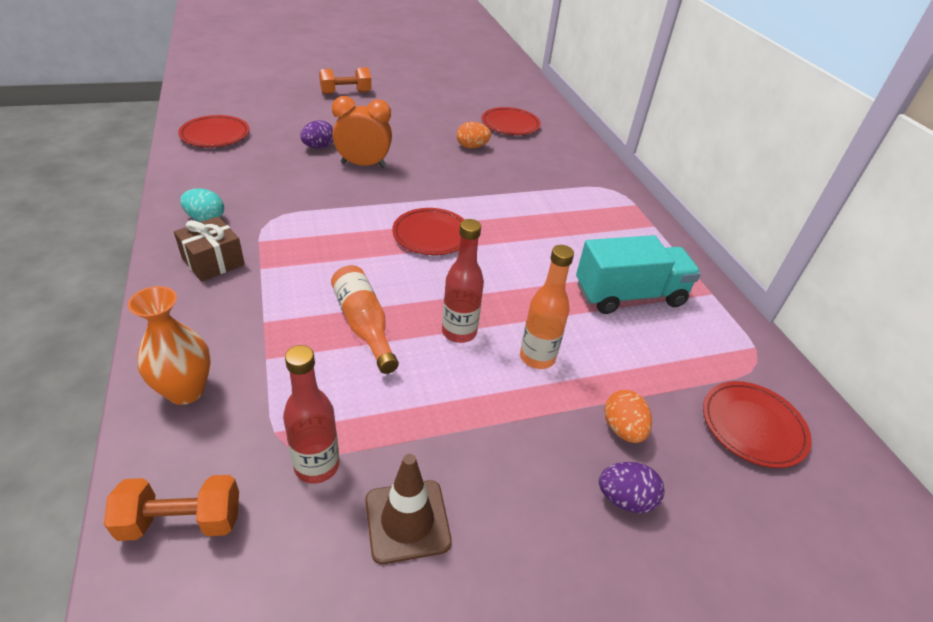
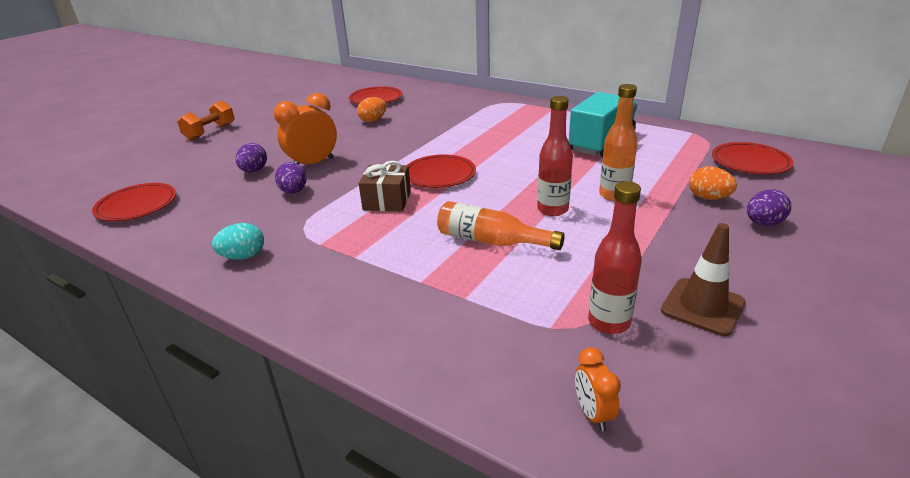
camera: 35 degrees left, 10 degrees down
(182, 521) = (593, 414): orange dumbbell -> orange clock
(186, 390) = (446, 353): orange vase -> none
(213, 261) = (307, 275): brown gift -> brown gift (387, 201)
(313, 183) = (293, 192): none -> purple egg

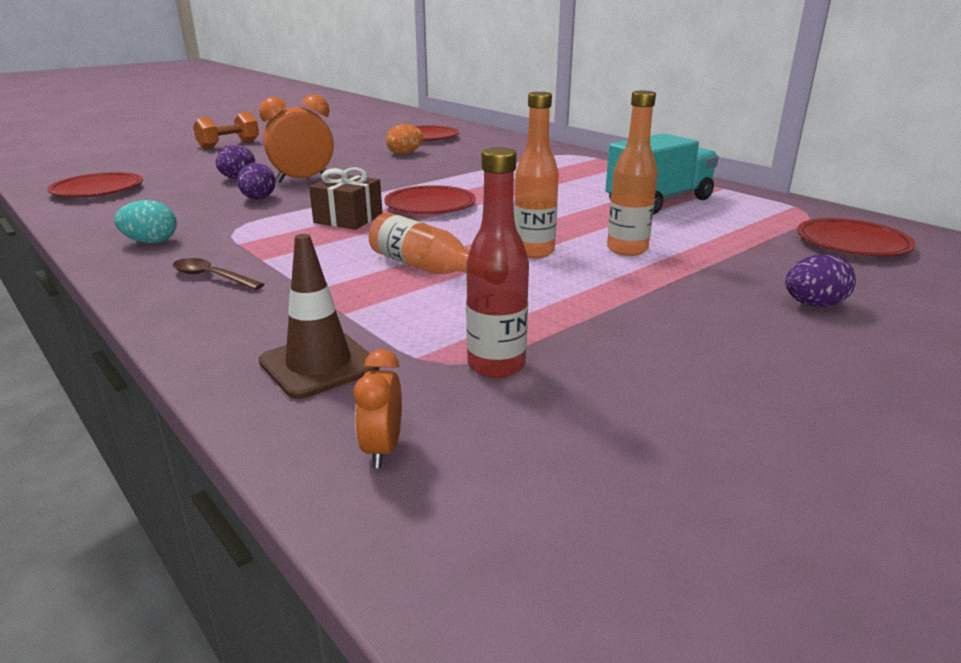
camera: 15 degrees right, 5 degrees down
(330, 284) = (211, 277): none -> brown spoon
(552, 209) = (533, 252): red bottle -> orange bottle
(702, 307) = (640, 373): brown traffic cone -> brown traffic cone (319, 365)
(708, 198) = (756, 269): orange egg -> none

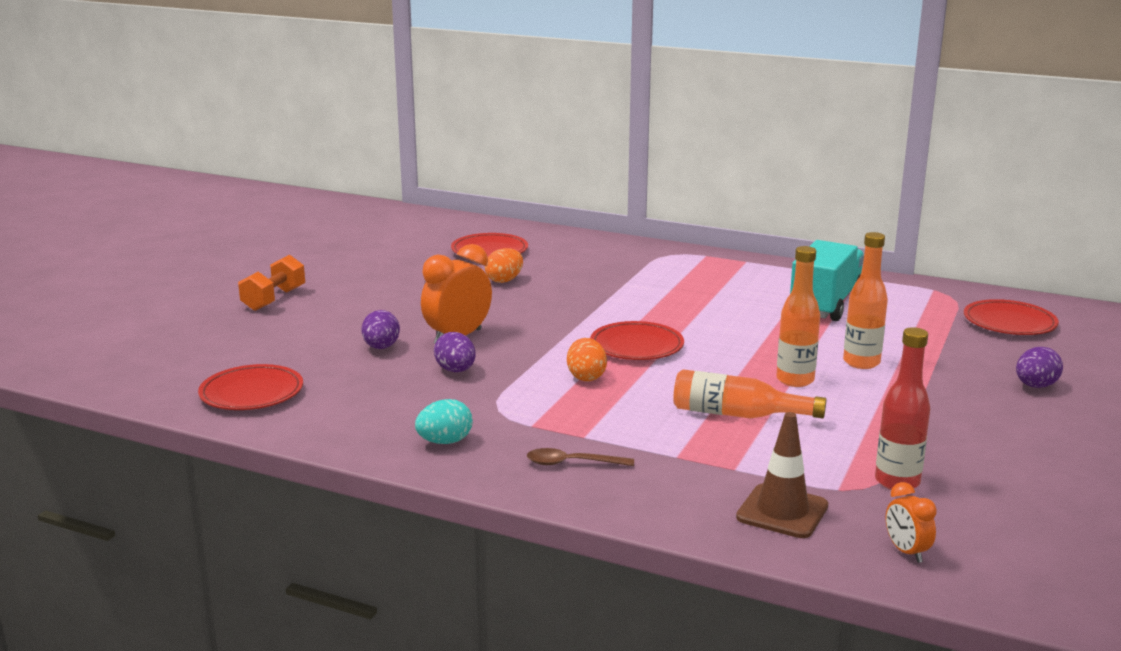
camera: 25 degrees left, 5 degrees down
(348, 219) = (586, 377): brown gift -> orange egg

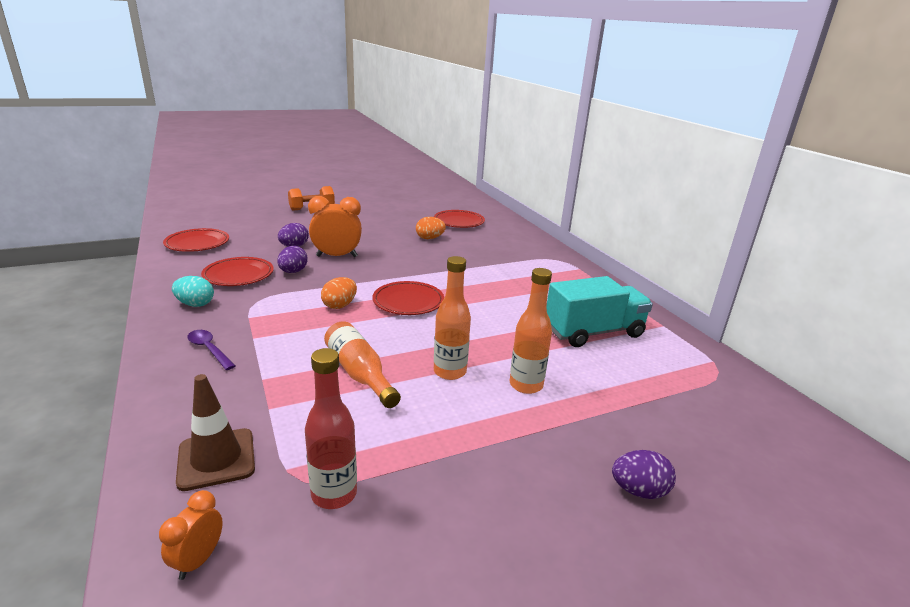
camera: 40 degrees right, 5 degrees up
(571, 463) = (209, 349): brown spoon -> purple spoon
(1009, 323) = (732, 421): red plate -> red plate (238, 275)

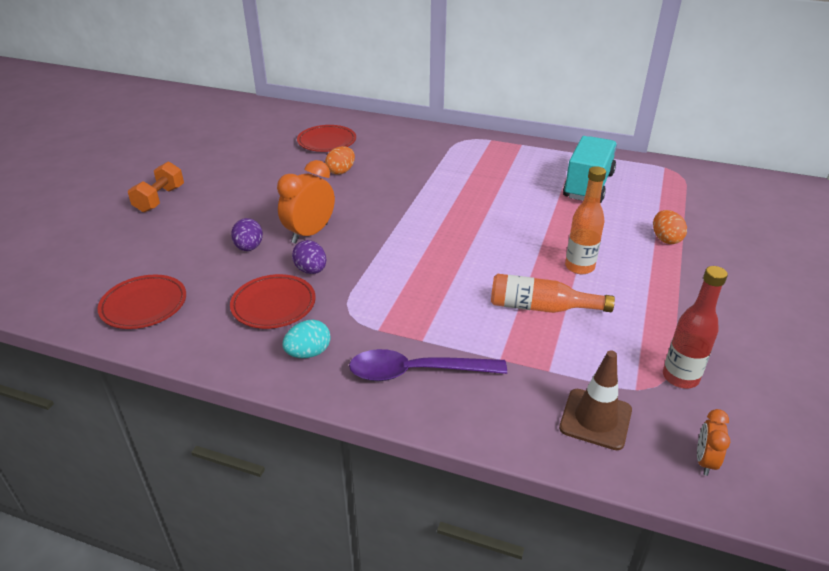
camera: 45 degrees left, 10 degrees up
(198, 560) = (704, 461): orange clock -> orange clock turned 45 degrees clockwise
(209, 349) = (416, 372): purple spoon -> purple spoon, size x1.77
(339, 305) = (416, 272): orange egg -> orange egg (665, 239)
(408, 302) = (451, 236): red plate -> none
(526, 385) = (626, 245): orange bottle -> none
(639, 491) = (762, 264): purple egg -> none

